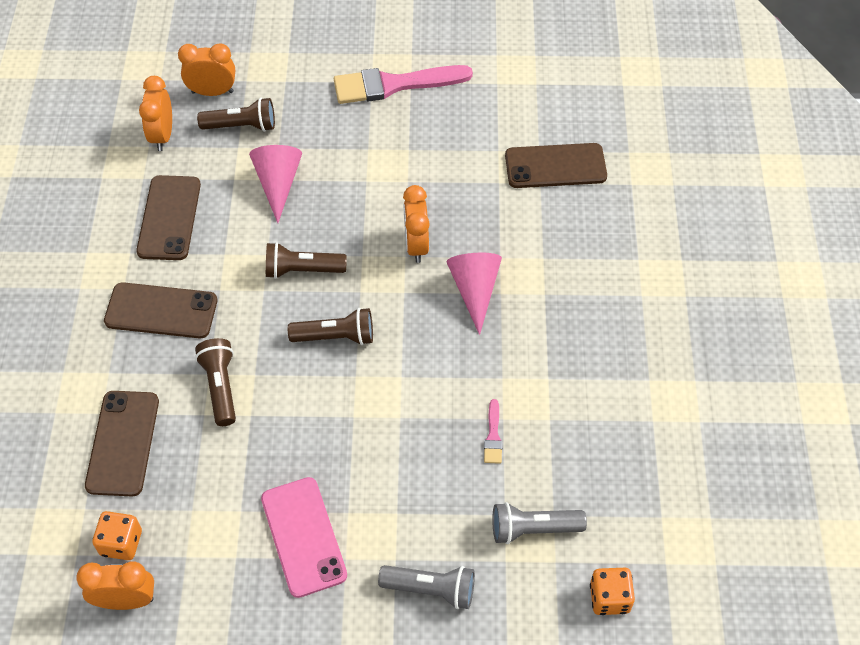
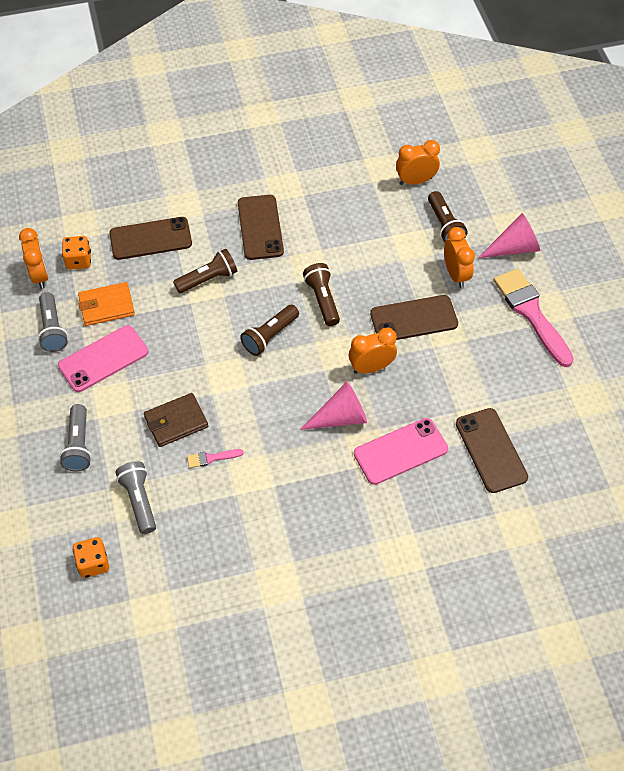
camera: 75 degrees right, 0 degrees up
(169, 218) = (341, 208): brown phone -> brown phone (414, 319)
(212, 92) = (470, 198): orange clock -> orange clock (456, 274)
(216, 518) = (106, 306): none -> orange wallet
(229, 596) = (53, 329): none -> grey flashlight
(278, 184) = (397, 263): pink cone -> pink cone (514, 248)
(336, 336) = (270, 336): brown flashlight -> brown flashlight turned 60 degrees clockwise
(429, 466) = (176, 422): none -> brown wallet
(535, 245) = (400, 451): none -> pink phone

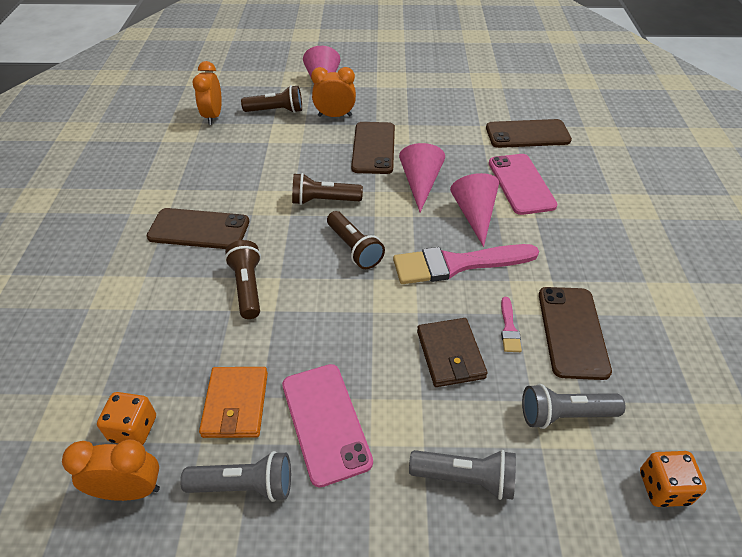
camera: 75 degrees left, 10 degrees down
(150, 239) = (149, 334): brown phone -> brown phone (572, 332)
(371, 367) = (420, 184): orange clock -> pink cone
(531, 313) = (394, 88): pink brush -> pink brush (457, 264)

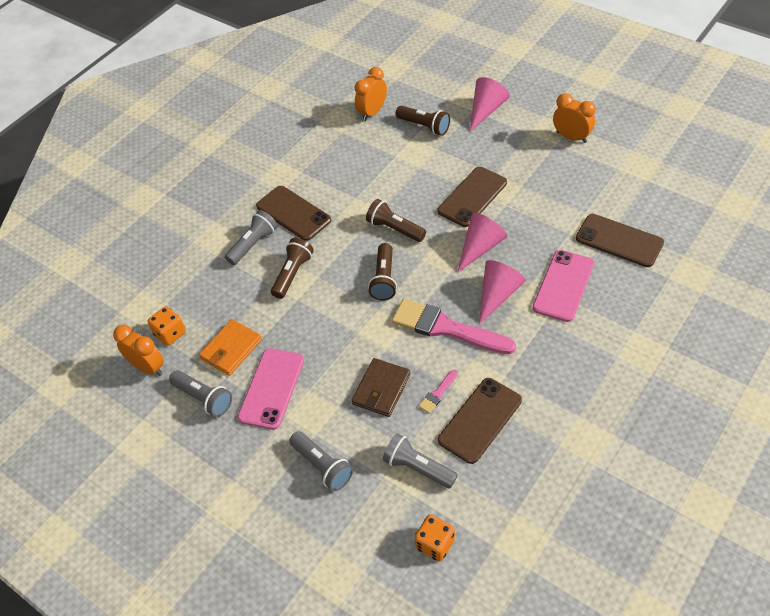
camera: 40 degrees right, 5 degrees up
(174, 278) = (253, 244): none -> grey flashlight
(335, 116) = (467, 151): orange clock -> orange clock (571, 137)

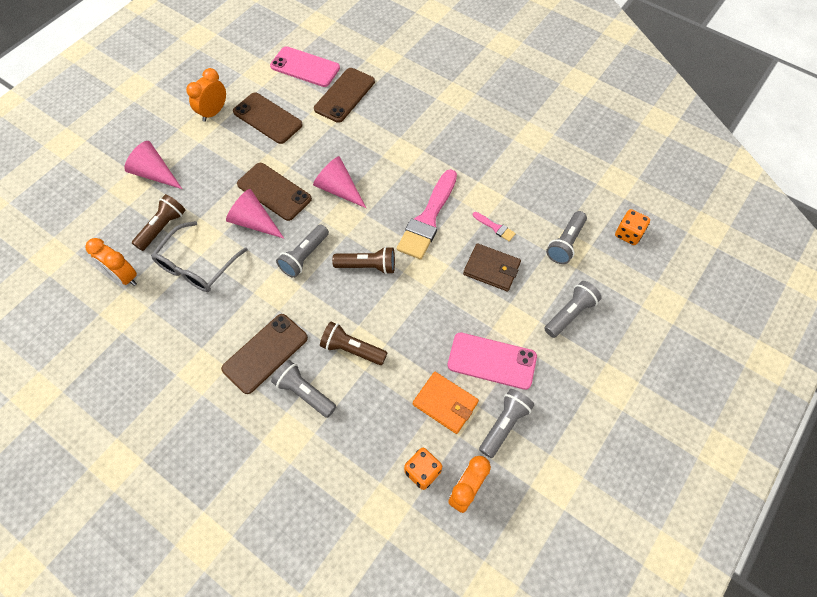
camera: 95 degrees left, 10 degrees up
(384, 156) = (197, 265): none -> grey glasses
(395, 229) = (304, 256): brown flashlight -> grey flashlight
(480, 420) = (519, 200): brown phone -> brown phone (267, 118)
(498, 295) = (394, 180): pink cone -> pink cone (254, 222)
(563, 285) = (388, 135): pink phone -> pink phone (305, 67)

